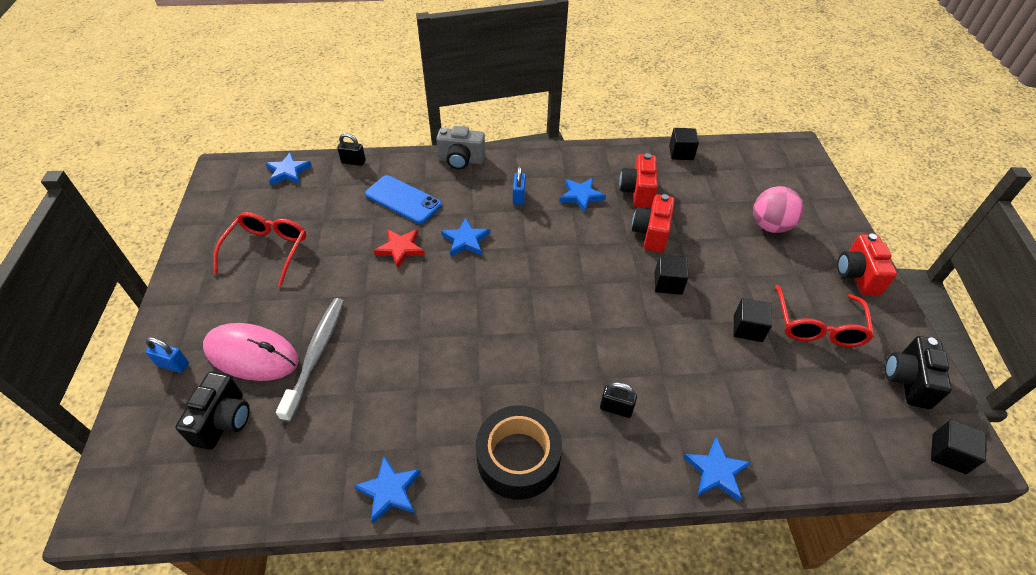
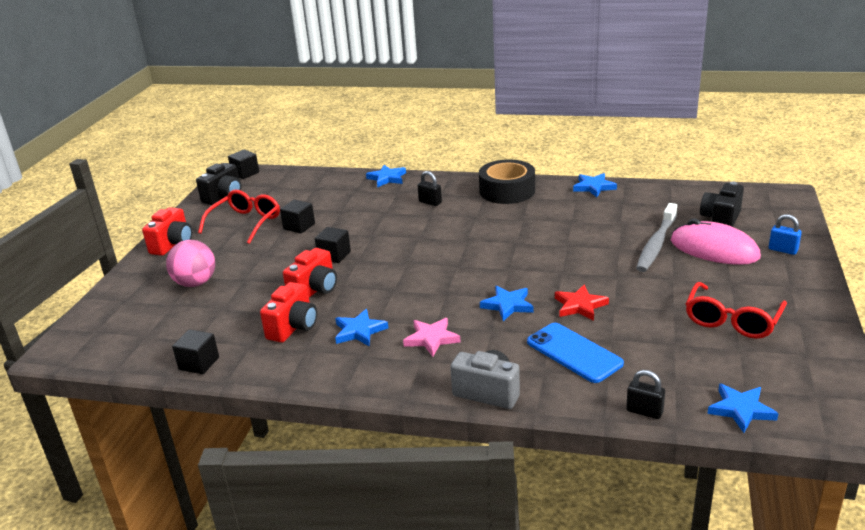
camera: 160 degrees left, 20 degrees down
(519, 197) = (431, 339): blue padlock -> pink star

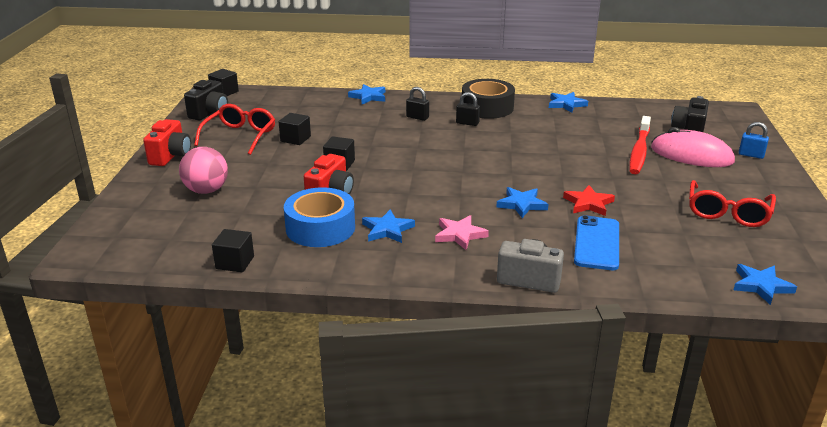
camera: 10 degrees left, 0 degrees up
(293, 327) = (320, 228): red camera -> blue tape
(574, 353) = (597, 243): blue phone -> blue phone turned 60 degrees clockwise
(644, 411) = (677, 290): black padlock -> black padlock (467, 123)
(656, 244) = (639, 151): grey toothbrush -> red toothbrush

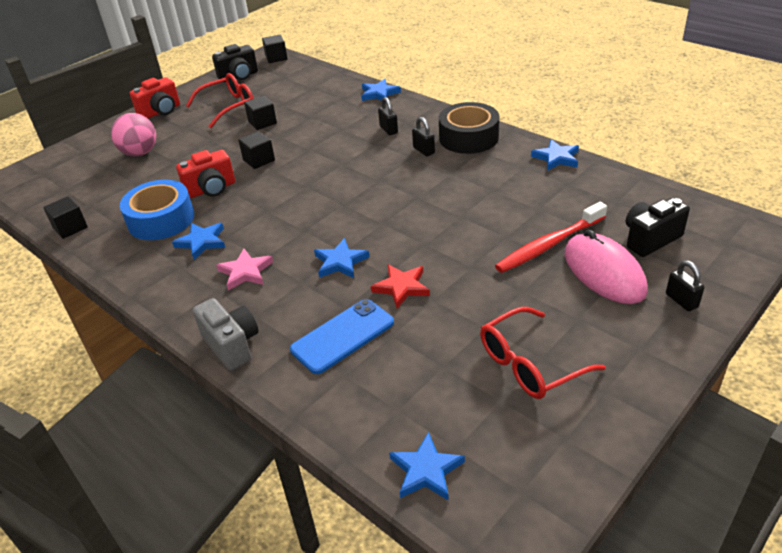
camera: 40 degrees right, 10 degrees up
(751, 155) = (681, 300): blue padlock -> black padlock

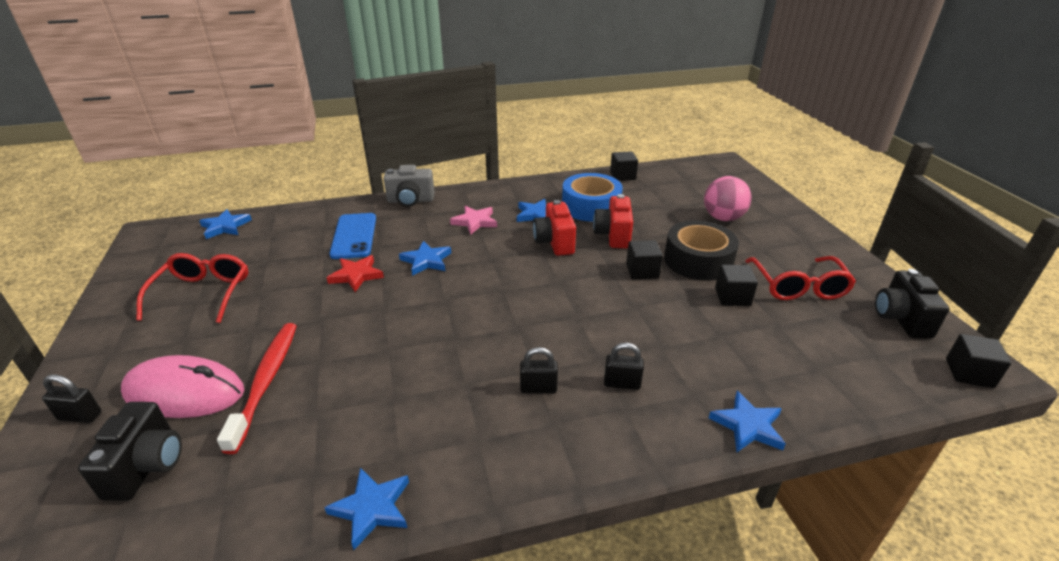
camera: 120 degrees right, 5 degrees down
(161, 112) = (816, 244): red camera -> red camera (554, 242)
(468, 137) = (524, 448): black tape -> black tape (698, 260)

